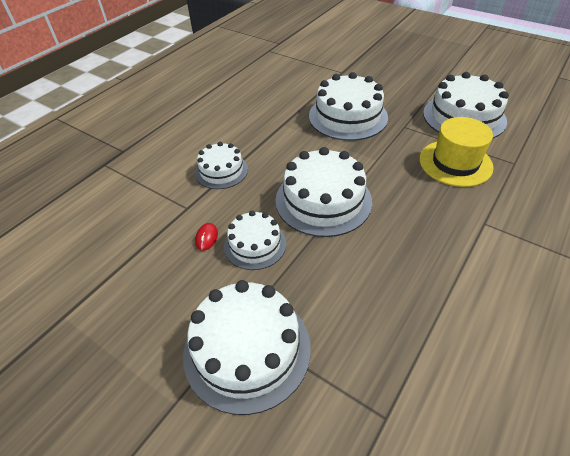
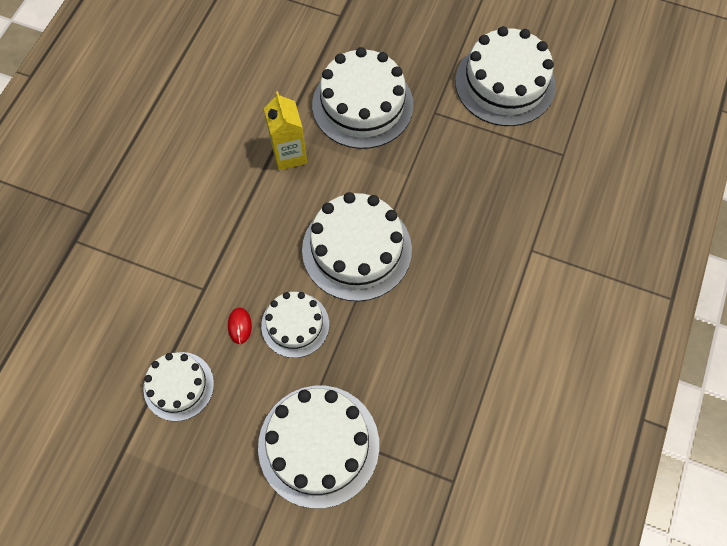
camera: 15 degrees left, 20 degrees up
(221, 171) = (227, 225): white cake -> white cake (179, 386)
(284, 137) = (289, 154): none -> yellow carton
(455, 163) = (498, 165): yellow hat -> none

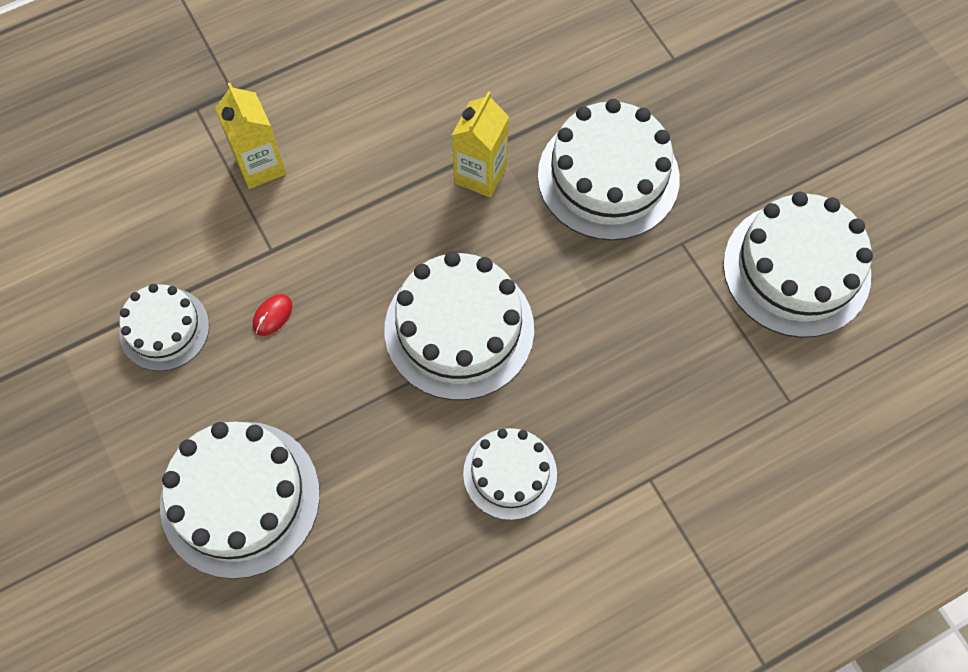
camera: 40 degrees right, 0 degrees up
(150, 245) = (260, 166): none -> yellow carton
(295, 325) = (326, 358): white cake -> white cake (510, 473)

